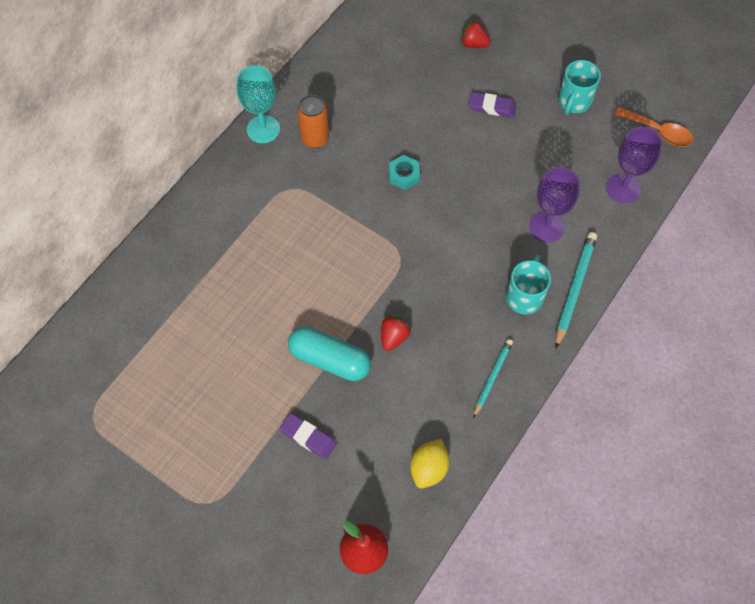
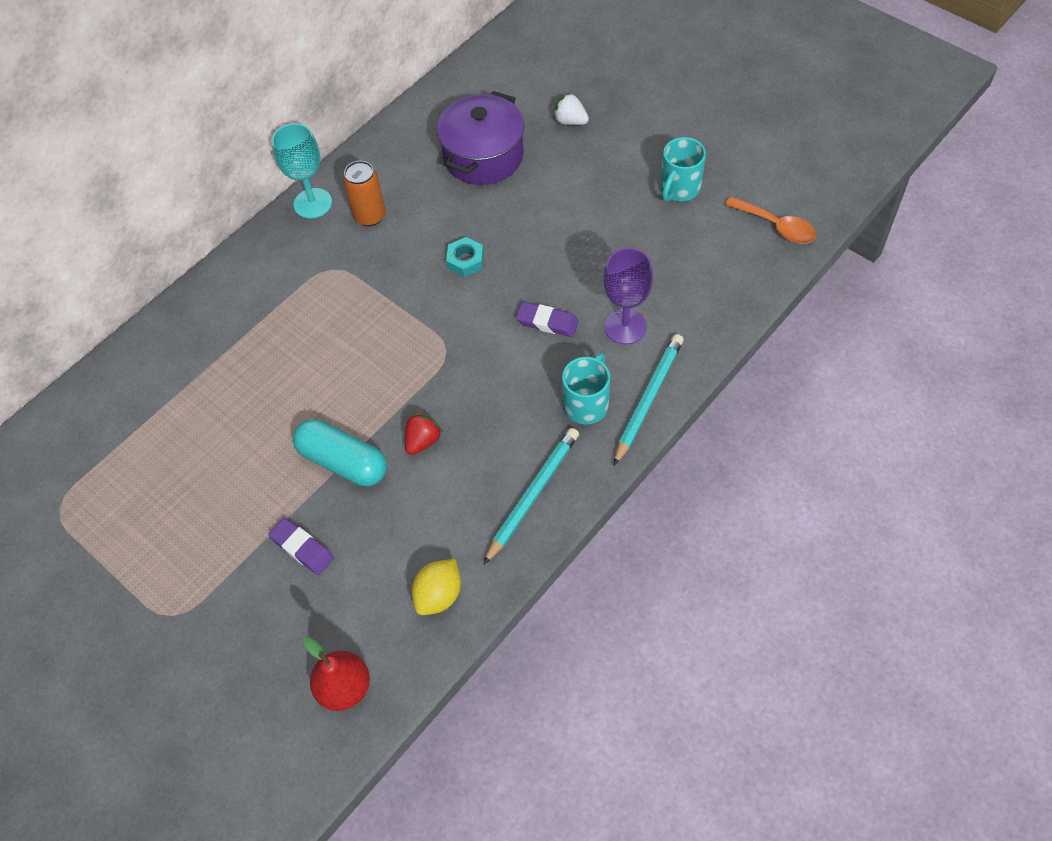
camera: 10 degrees right, 5 degrees down
(404, 79) = (483, 156): none -> purple pot
(473, 44) = (570, 121): red strawberry -> white strawberry
(492, 107) = (581, 191): purple eraser -> purple eraser (547, 322)
(492, 377) = (533, 494): turquoise pencil -> turquoise pencil, size x1.53
(623, 188) = (724, 288): purple goblet -> none

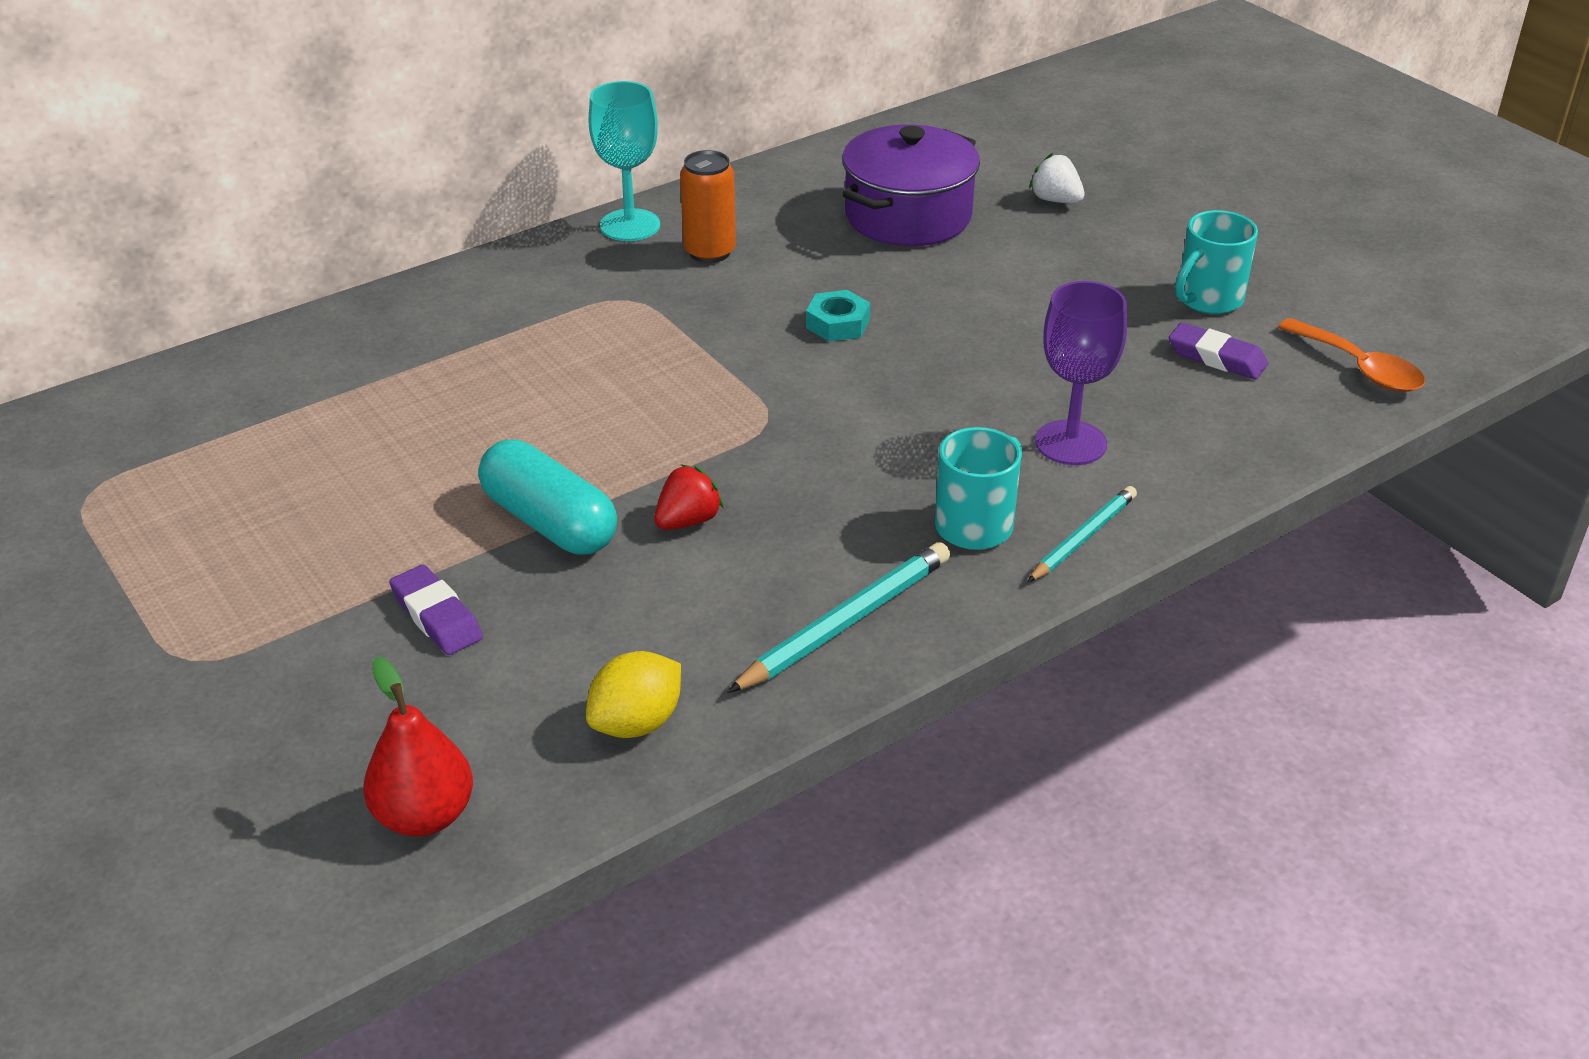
camera: 10 degrees right, 20 degrees down
(547, 322) = (943, 416): purple eraser -> purple eraser (1216, 358)
(648, 398) = (1083, 537): turquoise pencil -> turquoise pencil, size x0.65

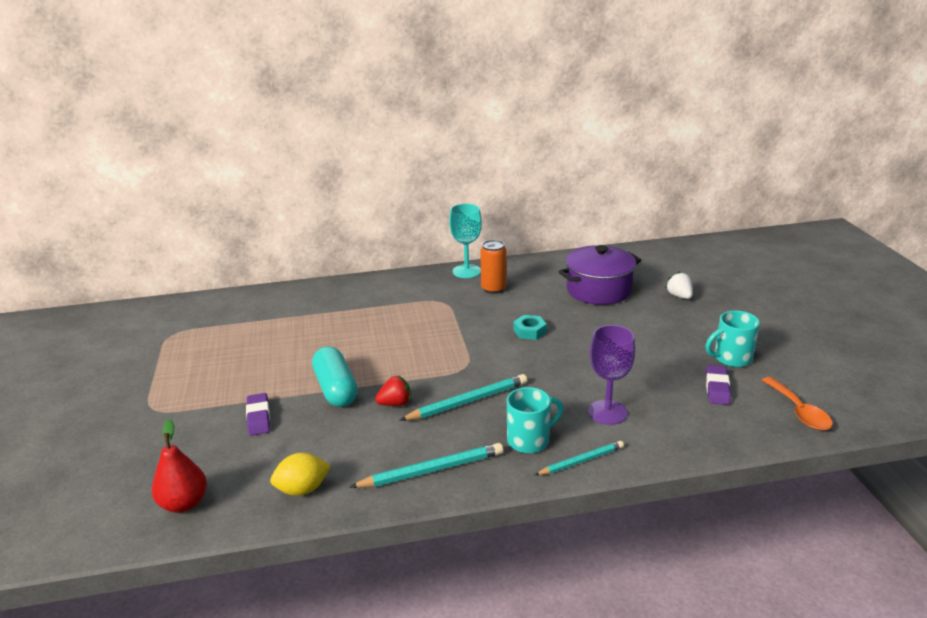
camera: 25 degrees right, 10 degrees down
(819, 483) = (468, 401): none -> turquoise pencil
(1216, 358) = (717, 388): purple eraser -> purple eraser turned 45 degrees clockwise

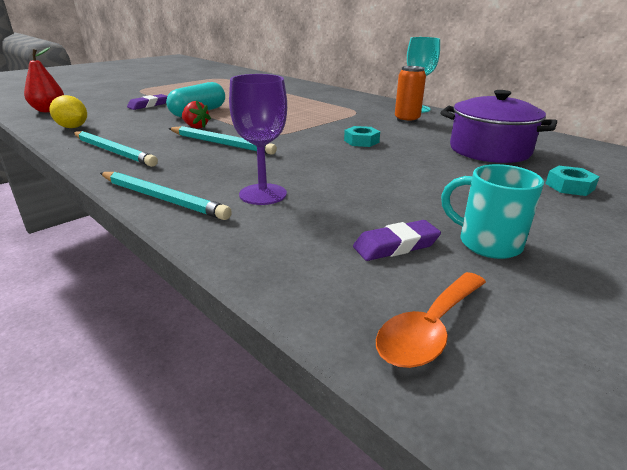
camera: 55 degrees right, 0 degrees up
(530, 440) = (181, 173): turquoise mug -> none
(581, 461) = (162, 198): turquoise pencil -> turquoise pencil, size x1.53
(679, 296) = (569, 186): white strawberry -> turquoise nut

